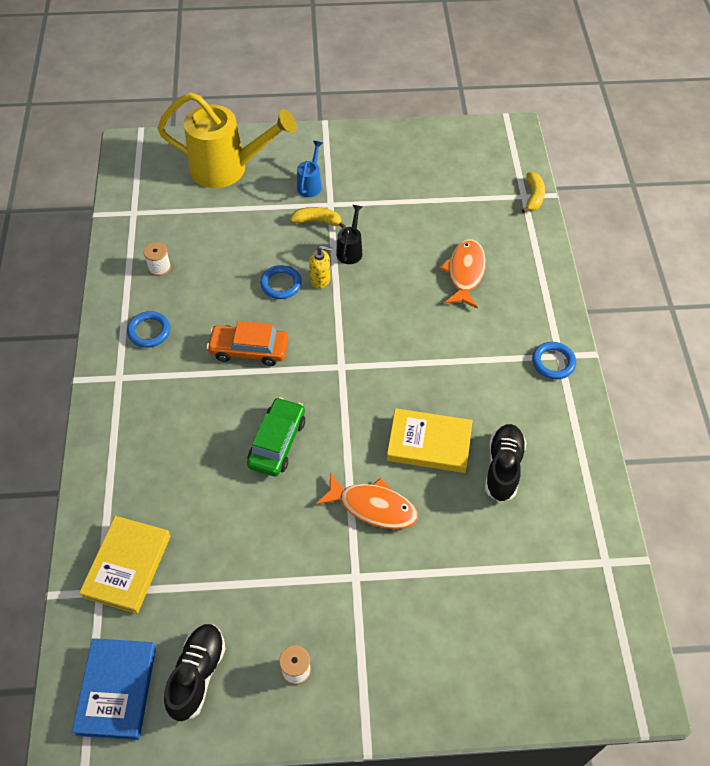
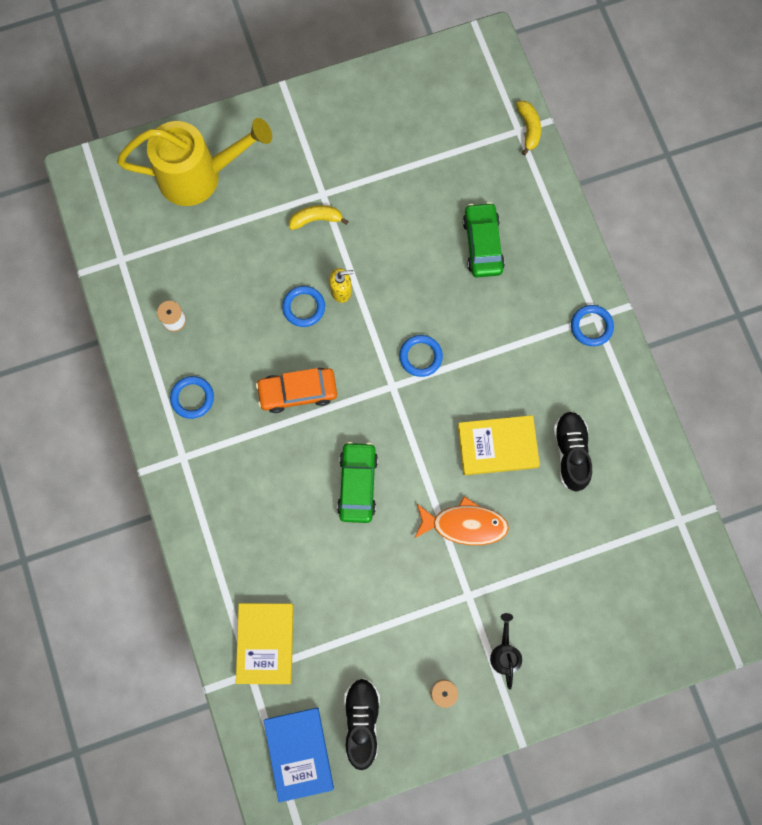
camera: 15 degrees left, 20 degrees up
(310, 185) = (294, 174): blue watering can -> none
(350, 250) = (360, 247): black watering can -> black watering can (504, 653)
(377, 348) = (420, 356): none -> blue ring
(465, 273) = (482, 244): orange fish -> green car

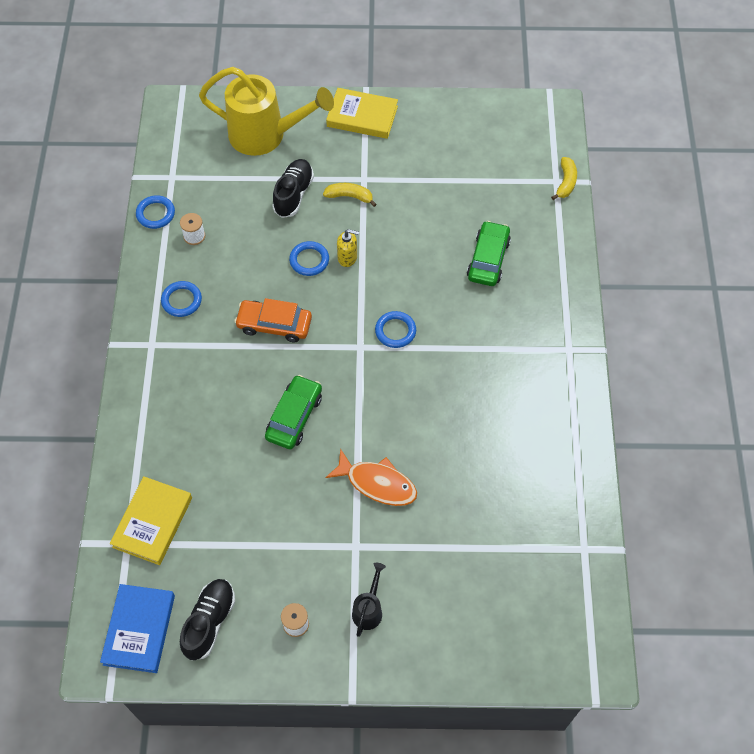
camera: 20 degrees right, 15 degrees down
(497, 446) = (435, 427): yellow book -> yellow book (362, 116)
(570, 453) = (501, 455): black shoe -> black shoe (293, 194)
(591, 326) = (562, 355): blue ring -> blue ring (155, 214)

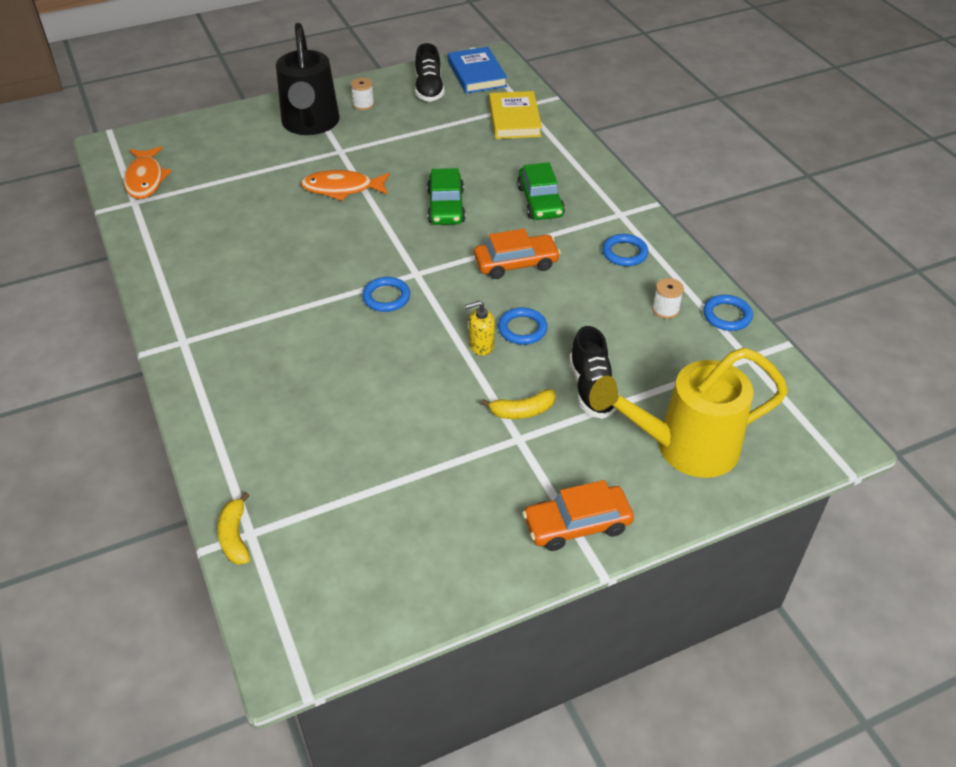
camera: 155 degrees right, 15 degrees down
(362, 116) = (577, 524): yellow book -> orange car
(368, 610) = (310, 124): black watering can -> black watering can, size x2.29
(488, 259) = (311, 400): green car -> green car (540, 201)
(567, 583) = (145, 179): none -> orange fish

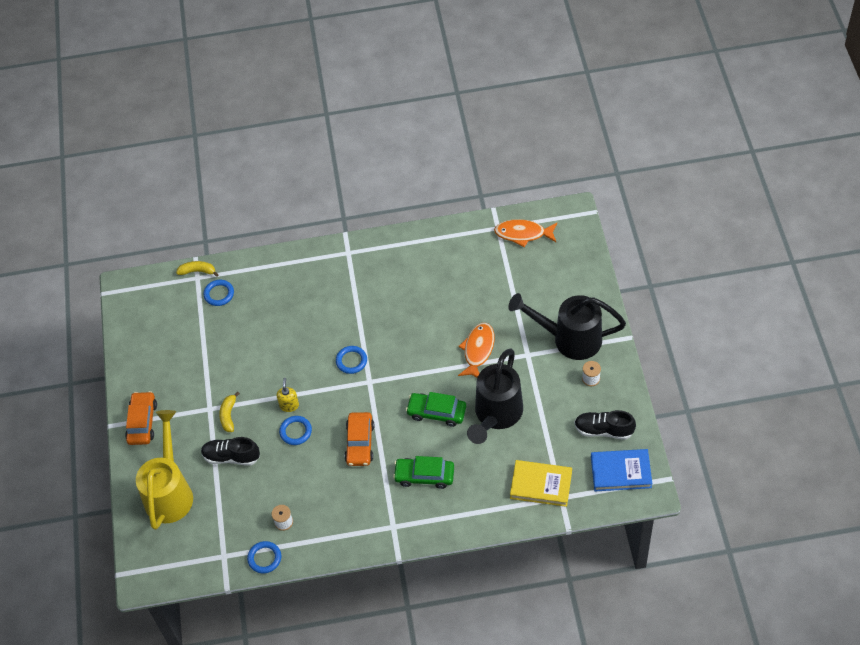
camera: 110 degrees right, 10 degrees up
(434, 161) = (496, 415): none -> black watering can
(624, 253) = (348, 515): blue ring -> blue ring (219, 294)

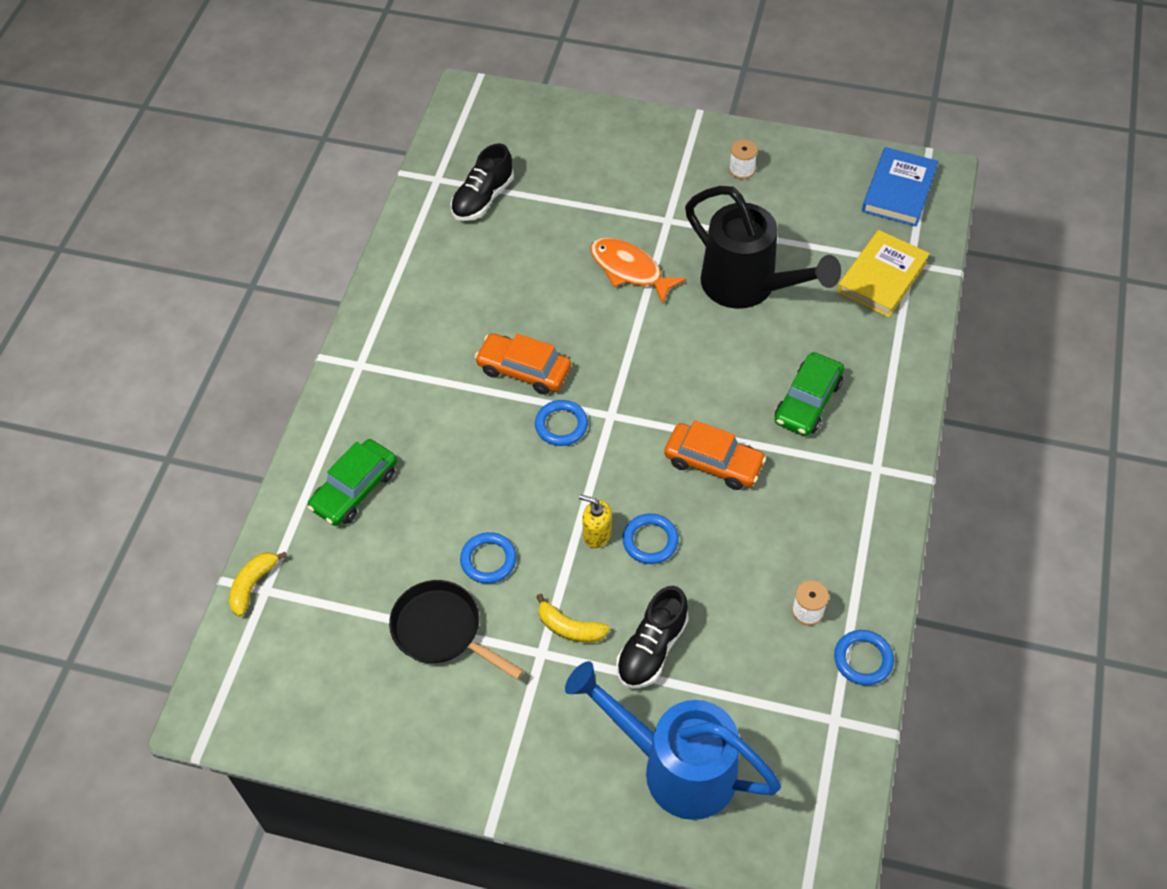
camera: 70 degrees left, 0 degrees up
(142, 422) = (512, 770): orange car -> orange car (524, 370)
(170, 492) = (676, 767): yellow watering can -> blue watering can
(205, 360) = (442, 630): none -> black pan
(219, 294) = (321, 567): blue ring -> blue ring (488, 560)
(436, 412) = (708, 351): green car -> green car (354, 489)
(523, 234) = (466, 156): orange fish -> none
(570, 339) = (667, 168): black watering can -> none
(603, 430) = (827, 185): black shoe -> black shoe (483, 198)

